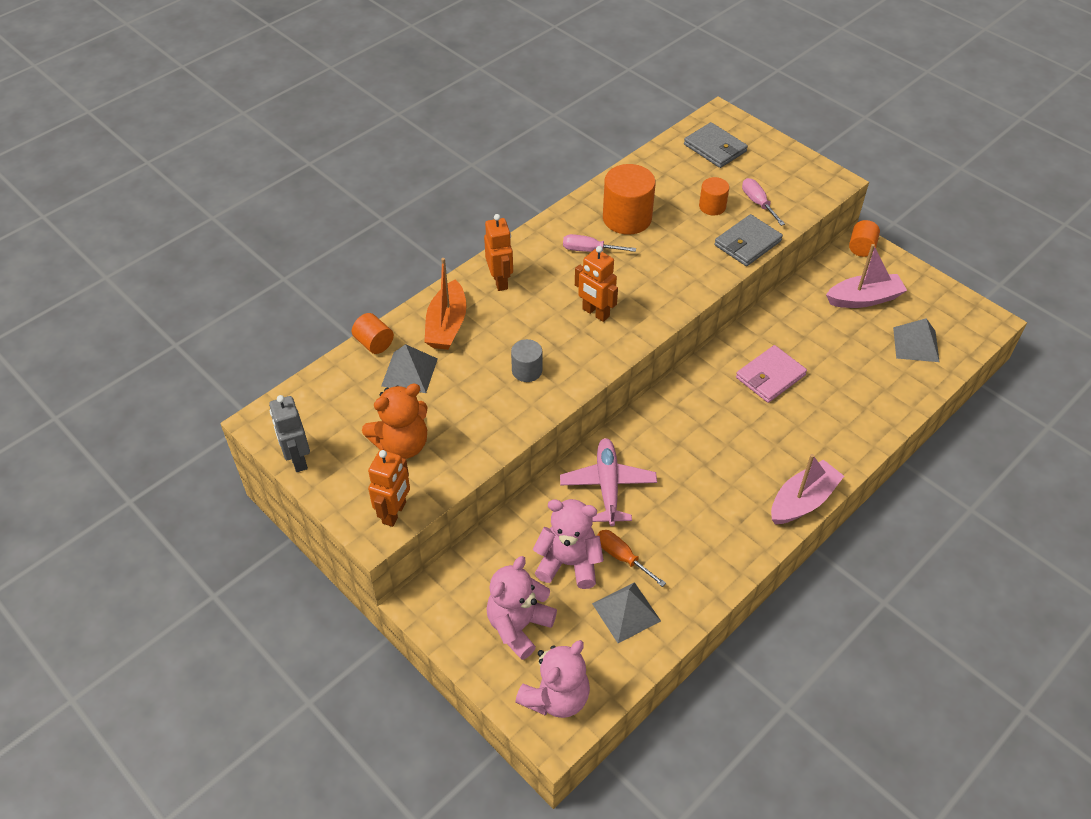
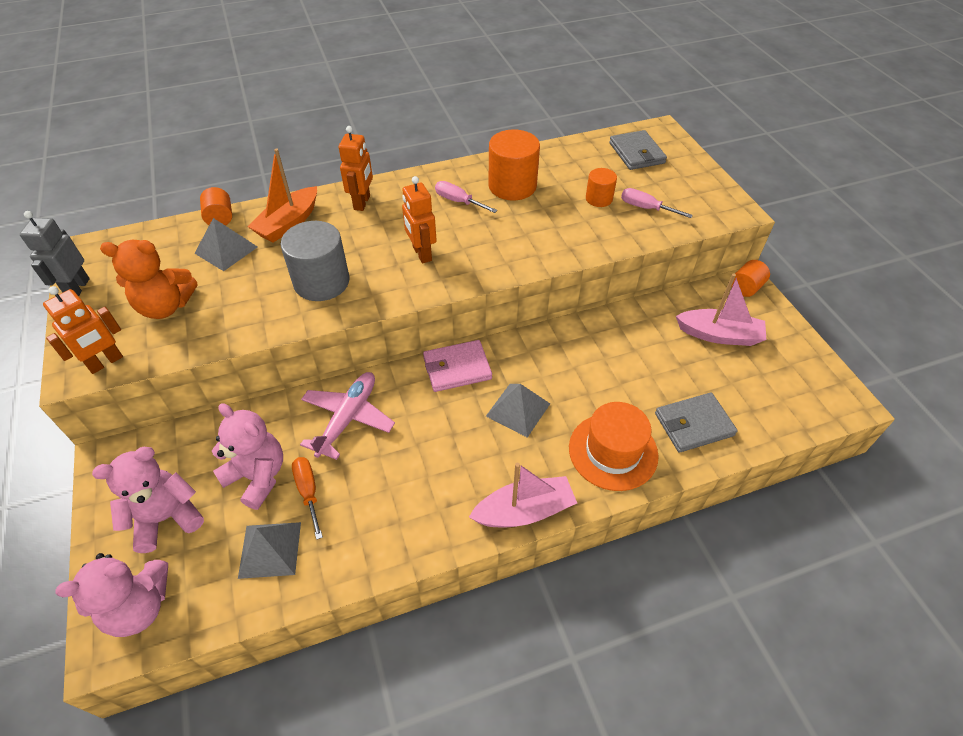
camera: 25 degrees right, 0 degrees up
(527, 370) = (321, 282): grey cylinder -> grey cylinder, size x1.81
(747, 243) = (610, 239): grey wallet -> grey wallet (693, 424)
(758, 203) = (646, 208): pink screwdriver -> pink screwdriver turned 60 degrees counterclockwise
(770, 376) = (574, 374): pink wallet -> pink wallet (457, 368)
(839, 428) = (613, 451): none -> orange hat
(916, 344) = (749, 397): grey pyramid -> grey pyramid (518, 409)

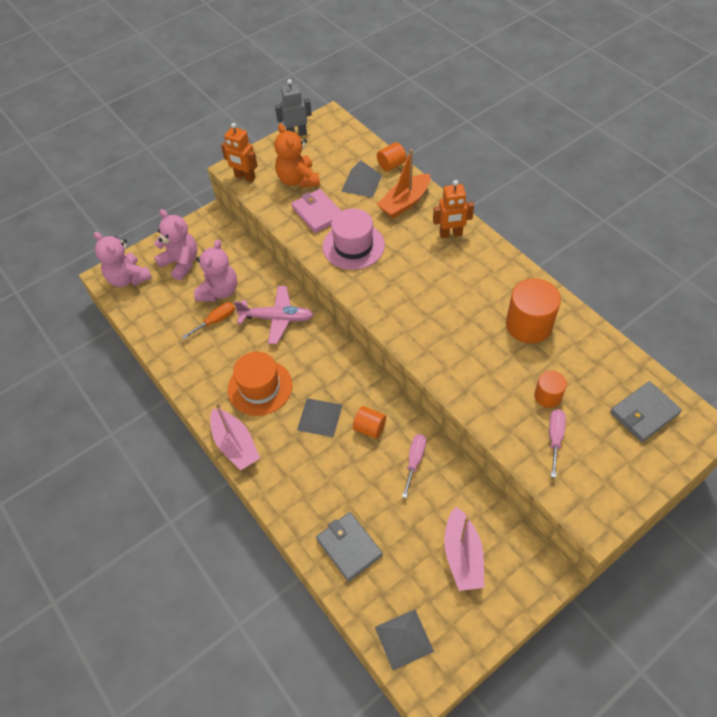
camera: 75 degrees right, 5 degrees up
(270, 549) = (174, 319): grey pyramid -> grey pyramid (403, 639)
(288, 223) = (405, 202): orange boat -> orange boat turned 60 degrees counterclockwise
(321, 282) = (353, 246): grey cylinder -> pink hat
(421, 254) = (409, 292): orange robot -> none
(457, 368) = (344, 366): pink wallet -> pink wallet (317, 213)
(458, 201) = (486, 294): pink screwdriver -> pink screwdriver (414, 461)
(613, 451) = (303, 491): orange hat -> orange hat (260, 387)
(745, 288) = (541, 574): orange cylinder -> orange cylinder (369, 428)

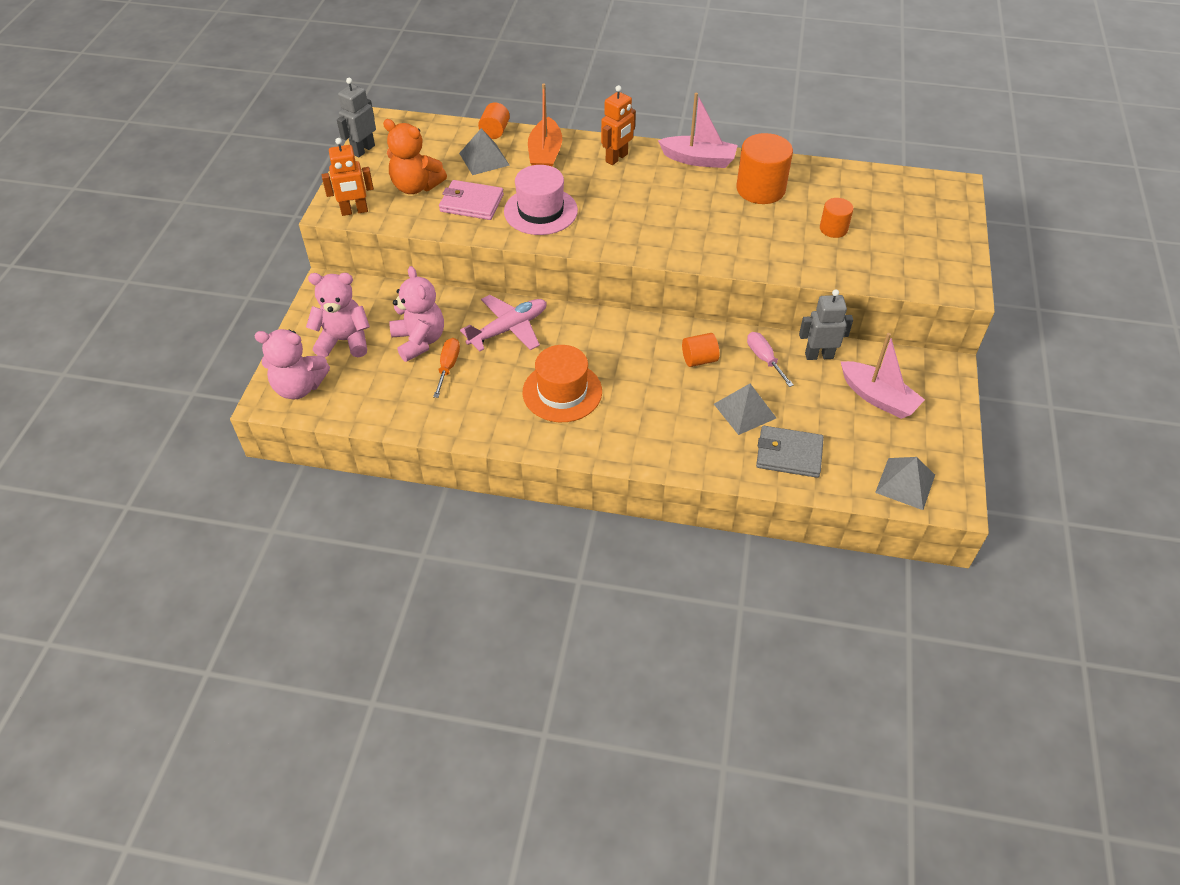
camera: 45 degrees left, 5 degrees down
(235, 445) = (597, 450): pink boat -> pink boat (698, 160)
(319, 417) = (646, 379): grey pyramid -> grey pyramid (744, 411)
(457, 488) = (819, 355): none -> grey robot
(555, 438) = (872, 253): pink screwdriver -> none
(644, 413) = (909, 200): grey wallet -> none

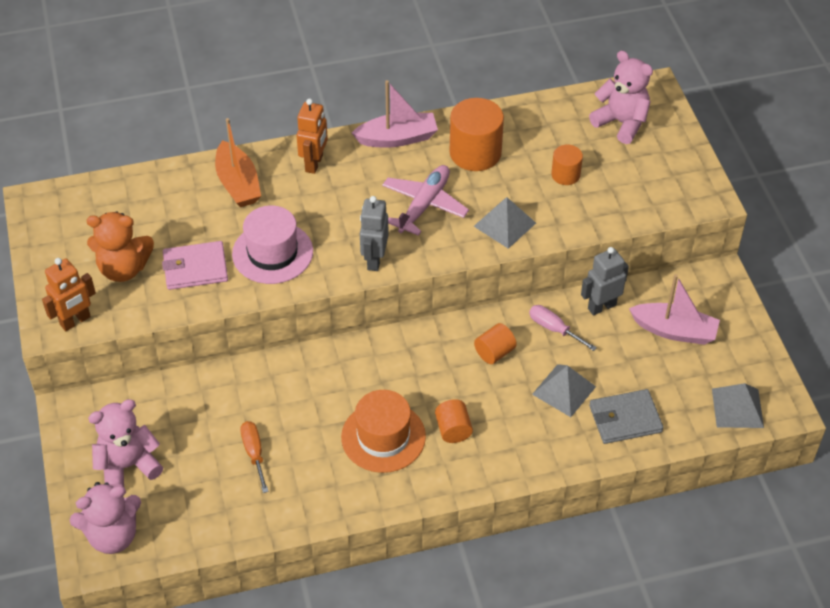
camera: 25 degrees left, 0 degrees up
(363, 150) = (36, 243): grey robot -> grey robot (374, 260)
(419, 341) = (207, 436): pink teddy bear -> pink teddy bear (621, 123)
(484, 159) = (176, 211): grey pyramid -> grey pyramid (504, 224)
(495, 131) = (168, 173): orange cylinder -> orange cylinder (453, 430)
(509, 329) = (291, 389): pink plane -> pink plane (424, 205)

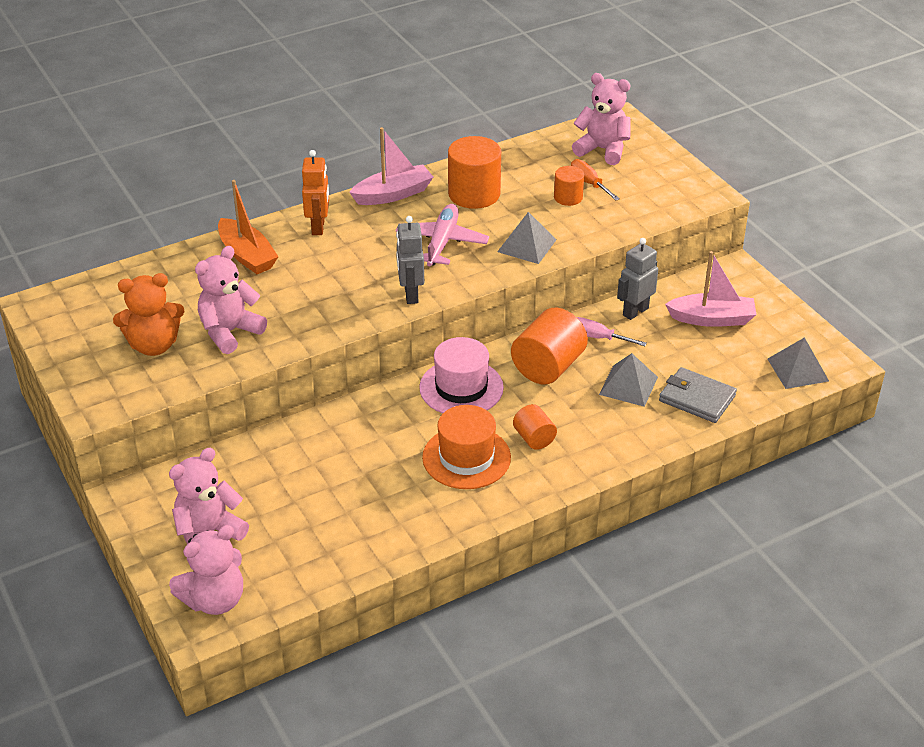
camera: 15 degrees left, 10 degrees down
(75, 321) = (118, 399): orange robot -> none
(195, 268) = (230, 332): pink wallet -> pink teddy bear
(254, 453) = (339, 497): orange screwdriver -> orange screwdriver (589, 183)
(272, 253) = (305, 306): pink hat -> pink hat (461, 388)
(494, 352) = (548, 367): orange cylinder -> orange cylinder, size x1.81
(625, 419) = (697, 398): grey wallet -> grey wallet turned 60 degrees clockwise

